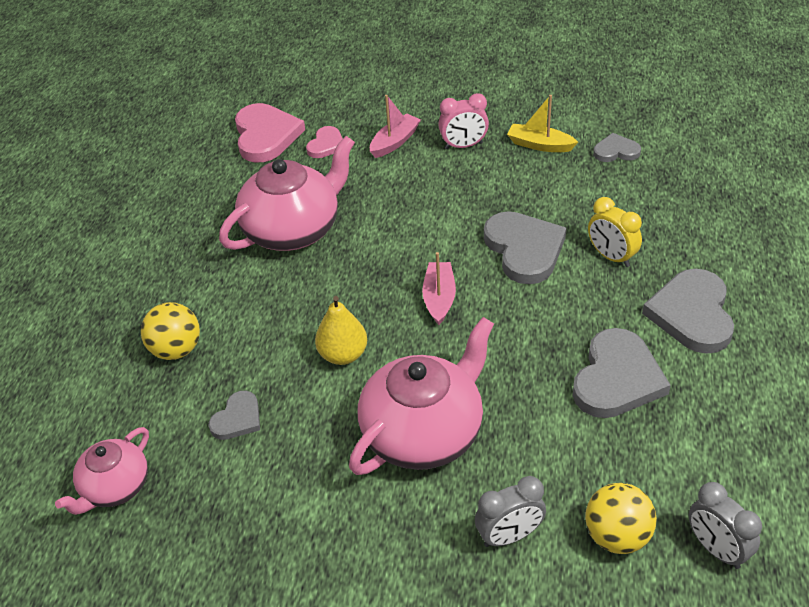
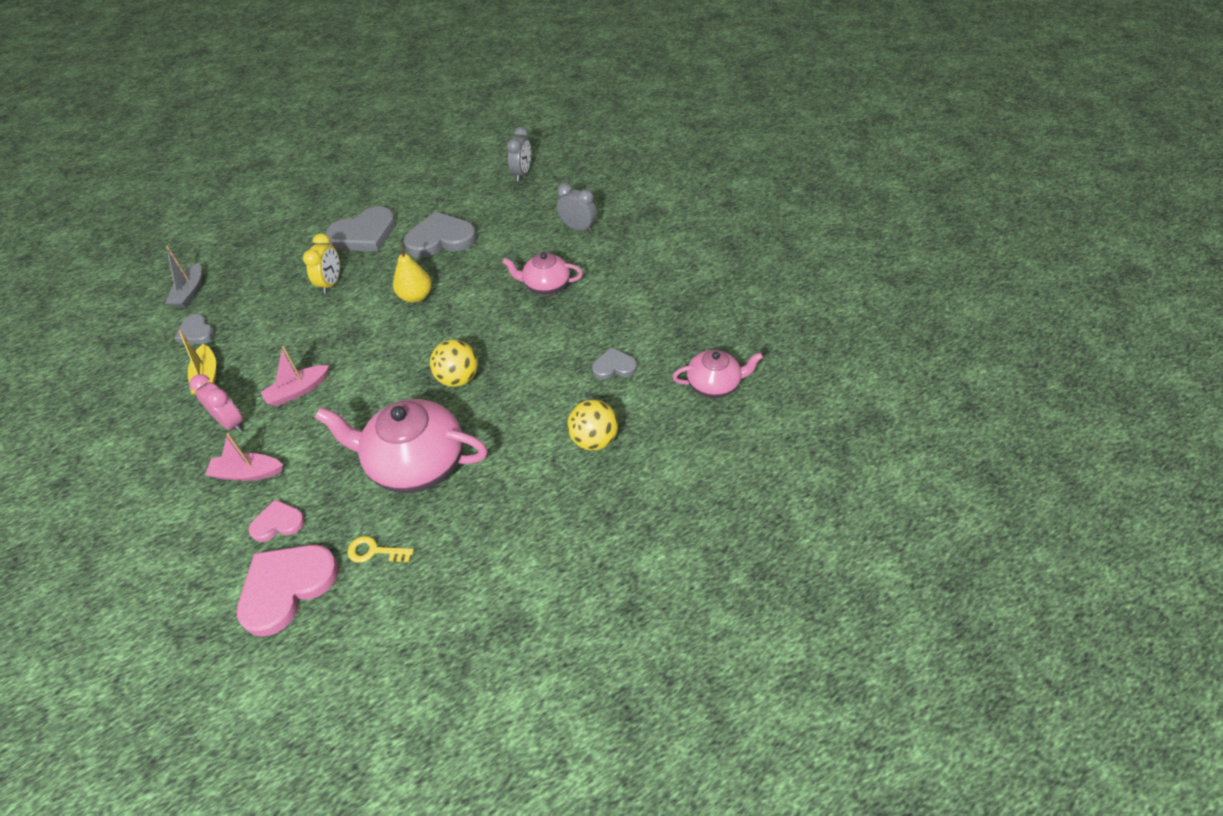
camera: 130 degrees left, 5 degrees up
(241, 181) = (374, 551): none -> yellow key
(343, 355) = (520, 352): yellow pear -> yellow pear (416, 296)
(424, 432) = (546, 286): pink teapot -> pink teapot, size x0.58
(439, 298) = (431, 338): pink boat -> pink boat (298, 391)
(524, 249) = (350, 324): grey heart -> none
(617, 536) = (544, 200): yellow ball -> yellow ball (458, 378)
(690, 159) = (190, 292): none -> grey boat

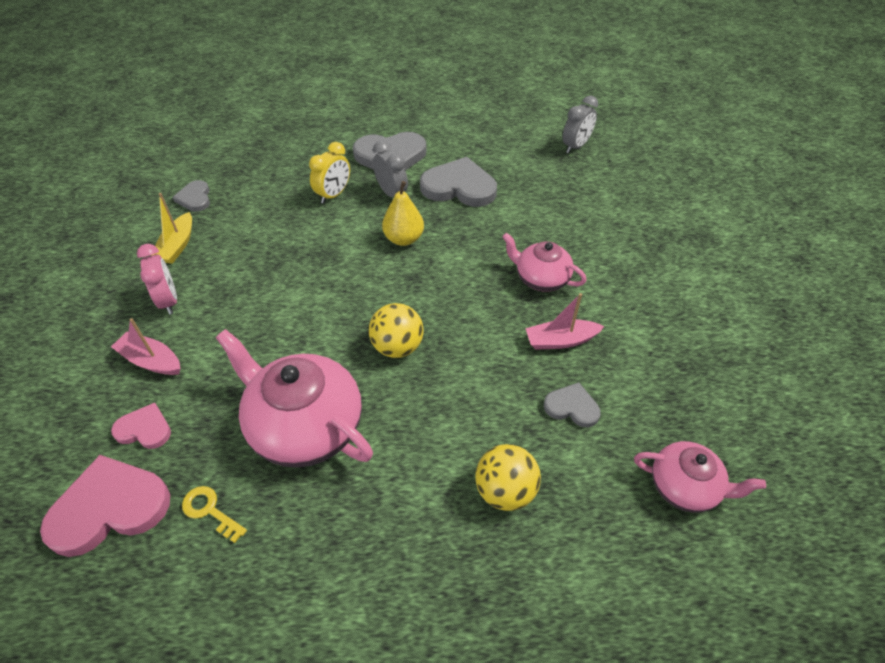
camera: 25 degrees right, 0 degrees up
(190, 292) = (212, 158): grey boat -> none
(298, 391) = (243, 294): pink boat -> pink boat (560, 341)
(578, 228) = (607, 226): grey clock -> grey clock (391, 193)

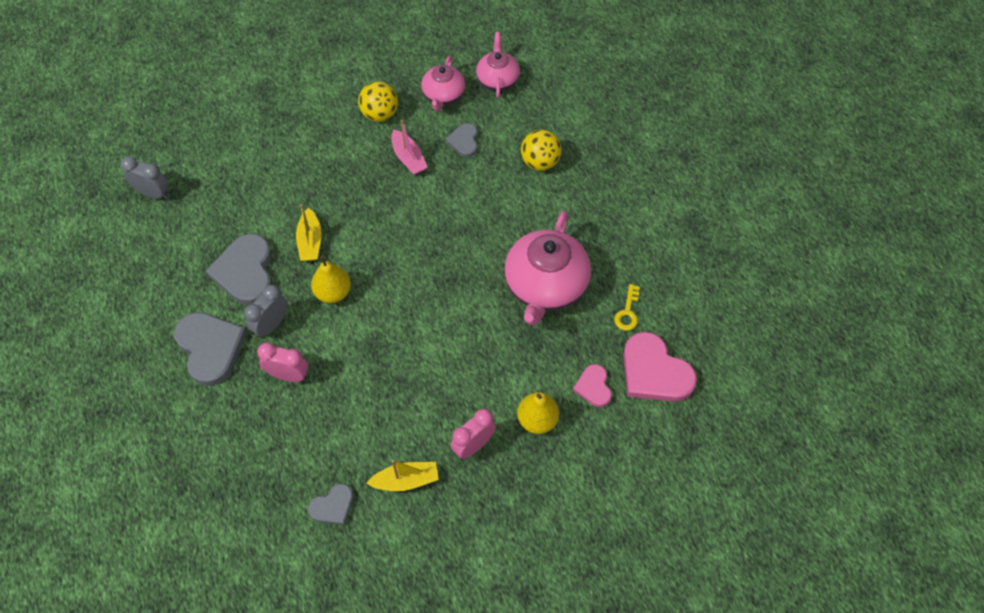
camera: 110 degrees left, 10 degrees up
(151, 361) = (537, 420): pink boat -> yellow pear
(333, 195) = (288, 375): yellow clock -> pink clock
(397, 347) = (454, 255): yellow ball -> yellow ball (380, 114)
(474, 234) = (310, 242): none -> yellow boat
(541, 278) = (348, 183): pink teapot -> pink teapot (443, 95)

